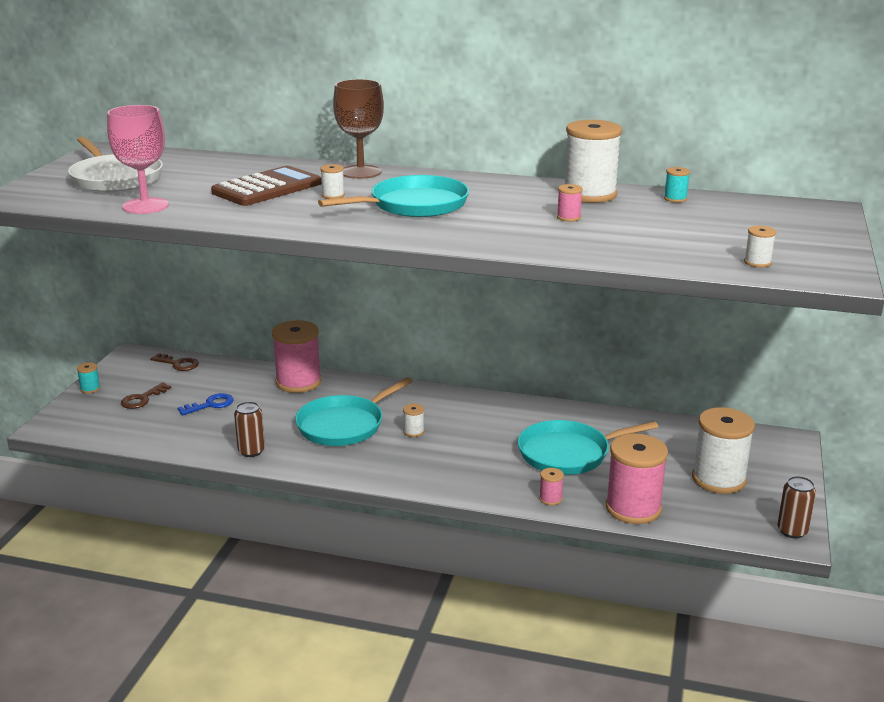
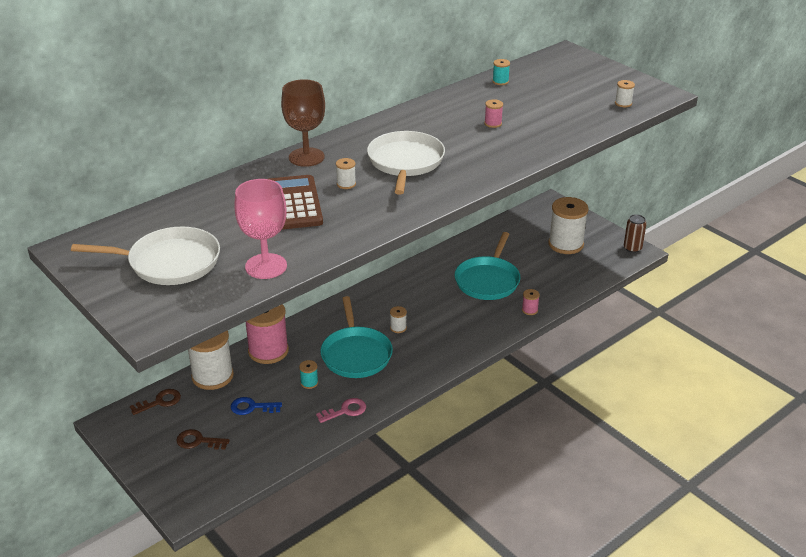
camera: 55 degrees left, 10 degrees up
(90, 389) = (143, 466): turquoise spool -> turquoise spool (309, 383)
(142, 399) = (198, 441): brown key -> brown key turned 120 degrees clockwise
(210, 405) = (252, 407): blue key -> blue key turned 90 degrees counterclockwise
(251, 451) = (345, 411): brown can -> pink key
(414, 205) = (405, 162): turquoise pan -> white pan
(589, 194) = (460, 101): white spool -> white spool (212, 376)
(633, 508) = (566, 286): pink spool -> none

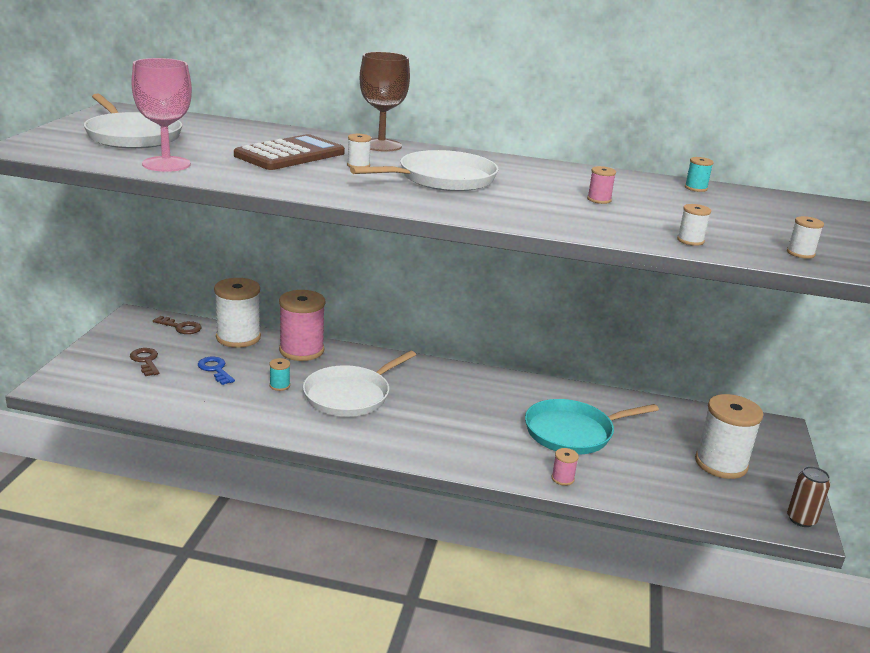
camera: 50 degrees right, 10 degrees down
(345, 411) = (259, 419): pink key -> none
(356, 354) = (350, 395): turquoise pan -> white pan
(398, 328) = (419, 405): white spool -> white spool (690, 241)

